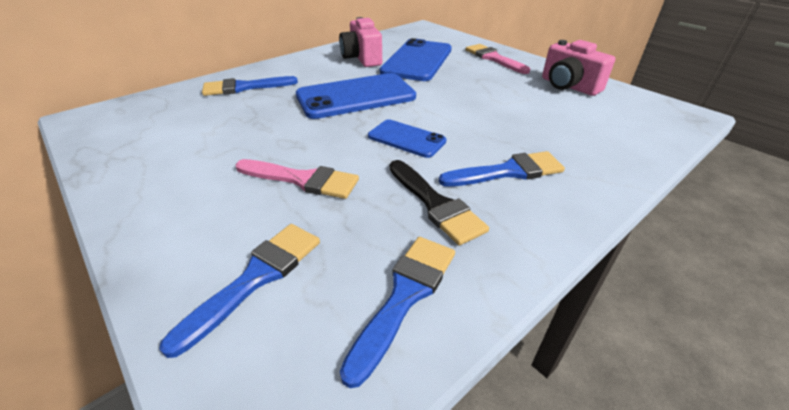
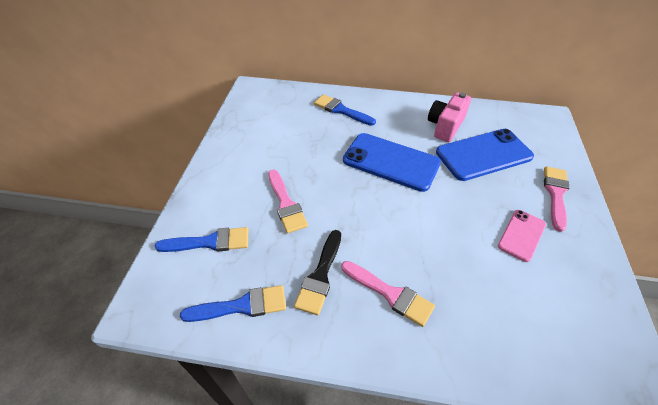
camera: 50 degrees right, 10 degrees up
(406, 139) = (371, 219): blue phone -> none
(508, 171) = (390, 294): blue brush -> pink brush
(515, 86) = (521, 235): none -> pink phone
(568, 86) = (573, 271): pink camera -> none

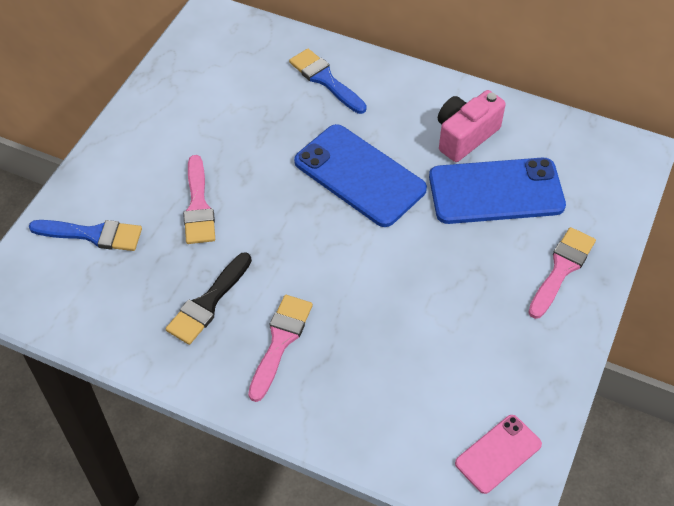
camera: 15 degrees right, 5 degrees up
(242, 306) = (109, 315): blue brush -> none
(390, 294) = (280, 341): pink brush -> pink brush turned 120 degrees counterclockwise
(521, 235) = (479, 311): pink phone -> pink phone (498, 454)

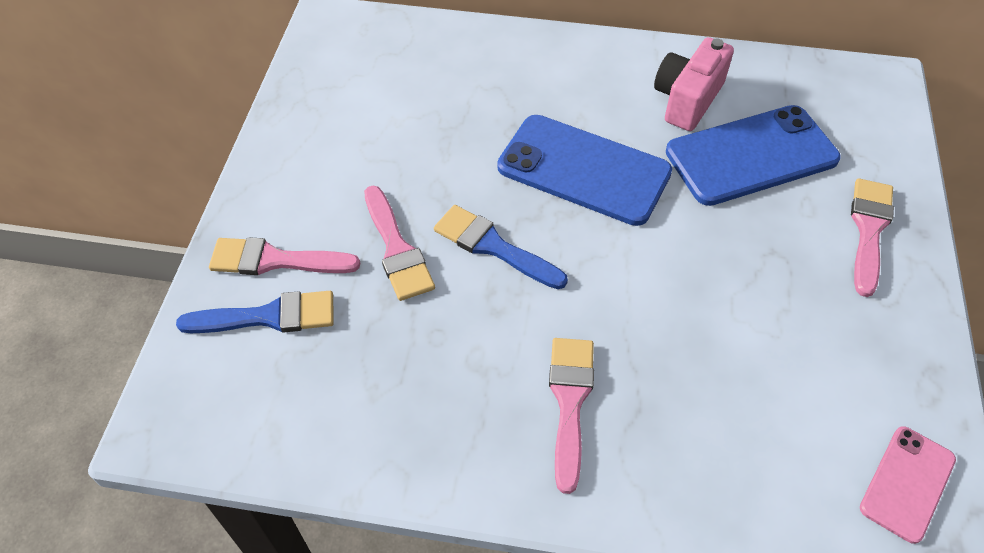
camera: 15 degrees left, 0 degrees up
(110, 195) = (275, 260): none -> pink brush
(208, 303) = (455, 372): black brush -> none
(325, 80) = (497, 67): blue brush -> blue brush (493, 246)

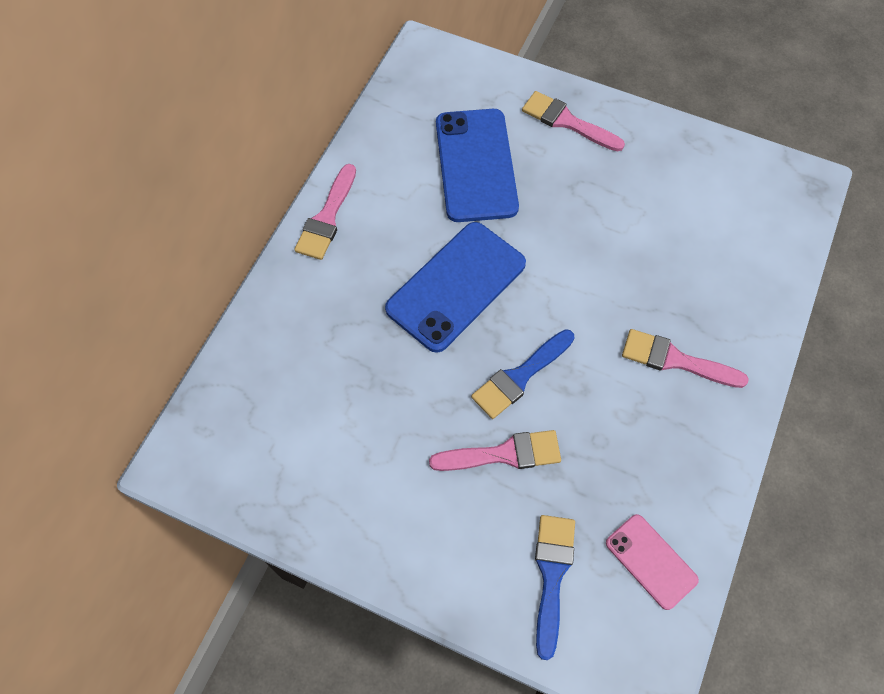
camera: 75 degrees left, 10 degrees up
(275, 260) = (490, 562): pink brush -> pink brush (327, 218)
(687, 100) = (401, 187): pink camera -> none
(907, 483) = (764, 185): pink phone -> pink phone (651, 561)

